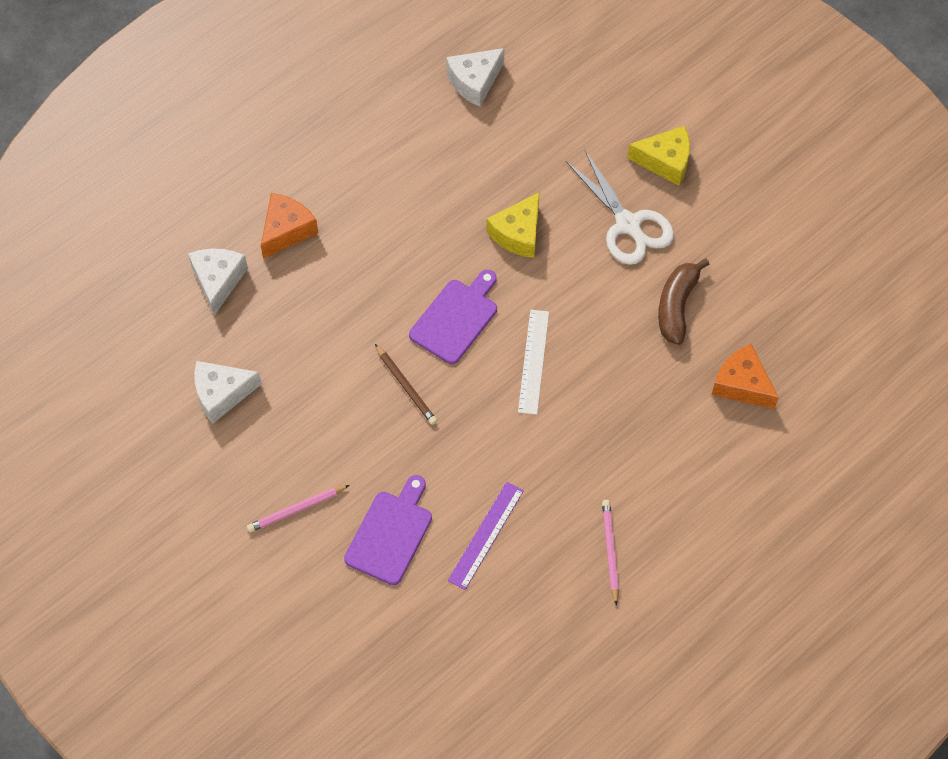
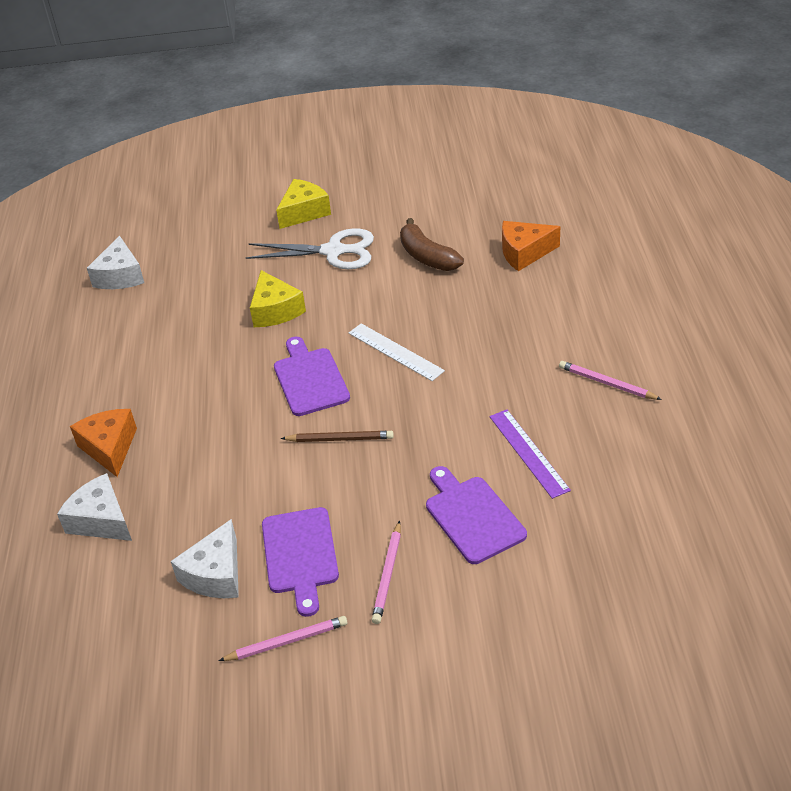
camera: 50 degrees left, 20 degrees down
(197, 482) = (287, 641): none -> pink pencil
(275, 438) = (300, 555): none -> purple cutting board

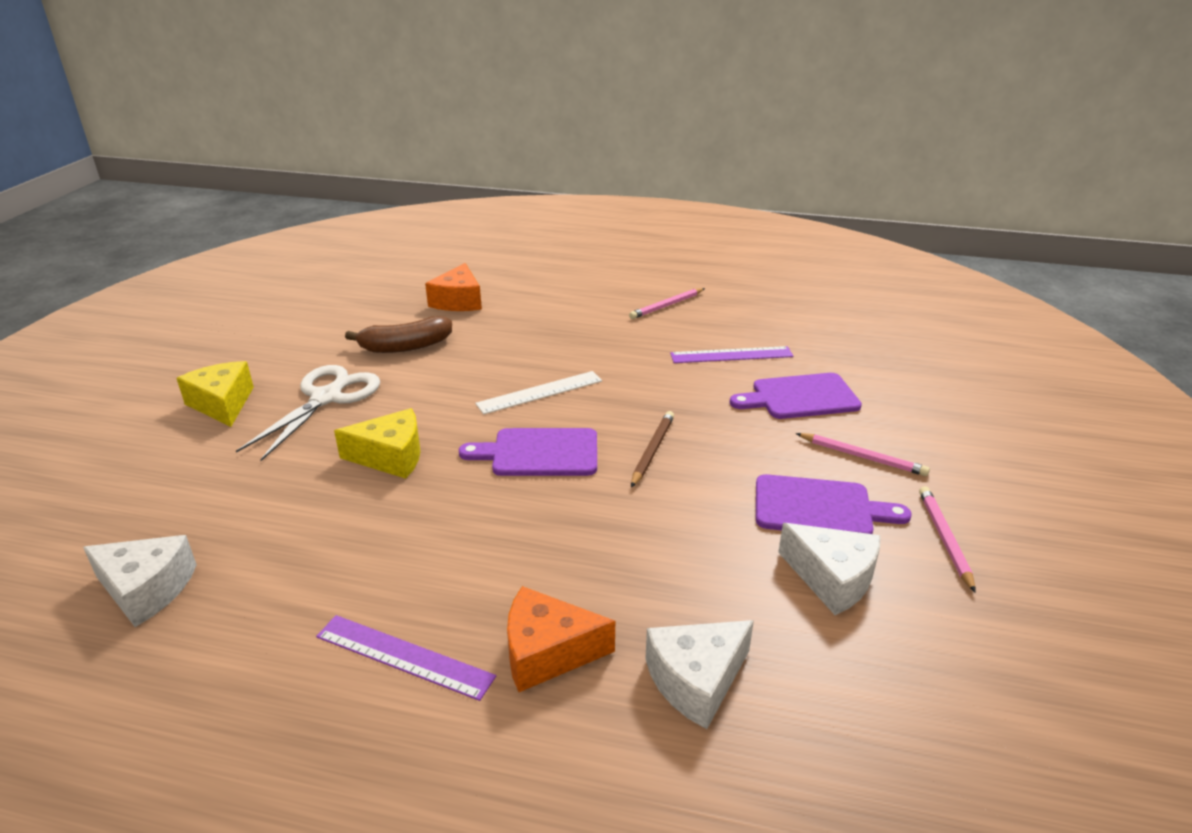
camera: 75 degrees left, 10 degrees down
(93, 391) = (404, 656): none -> purple ruler

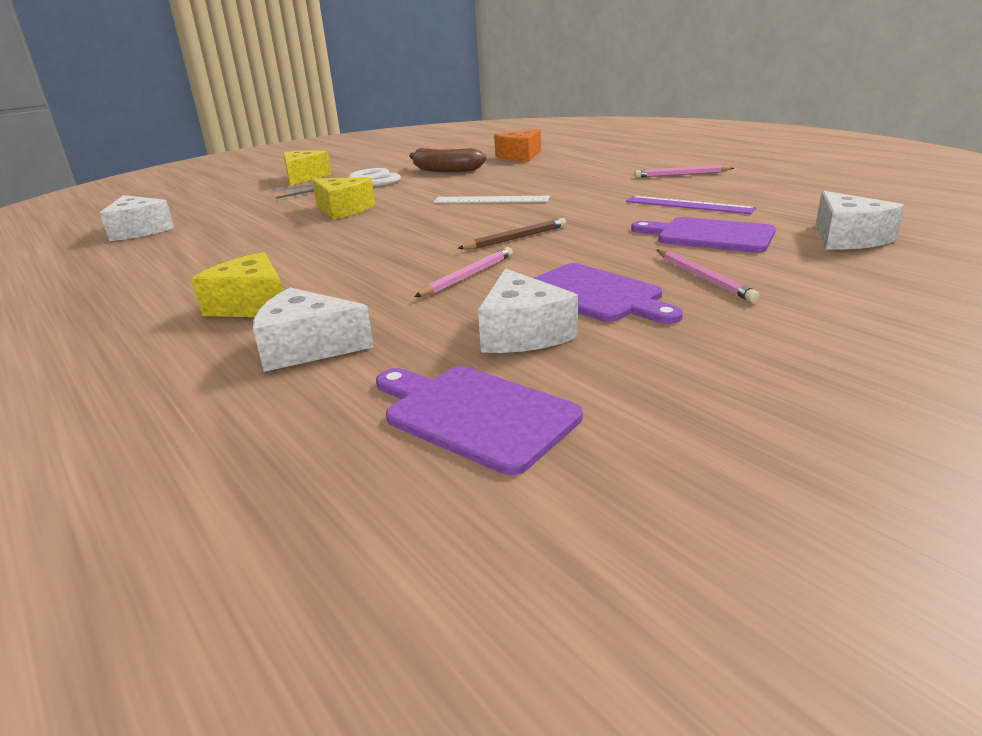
camera: 40 degrees right, 5 degrees down
(404, 656) = (183, 284): purple ruler -> none
(539, 453) = (433, 224): purple cutting board -> purple cutting board (475, 414)
(547, 652) = (252, 305): orange cheese -> yellow cheese
(891, 373) = (847, 238): none -> white cheese
(944, 538) = (690, 343): pink pencil -> pink pencil (468, 276)

